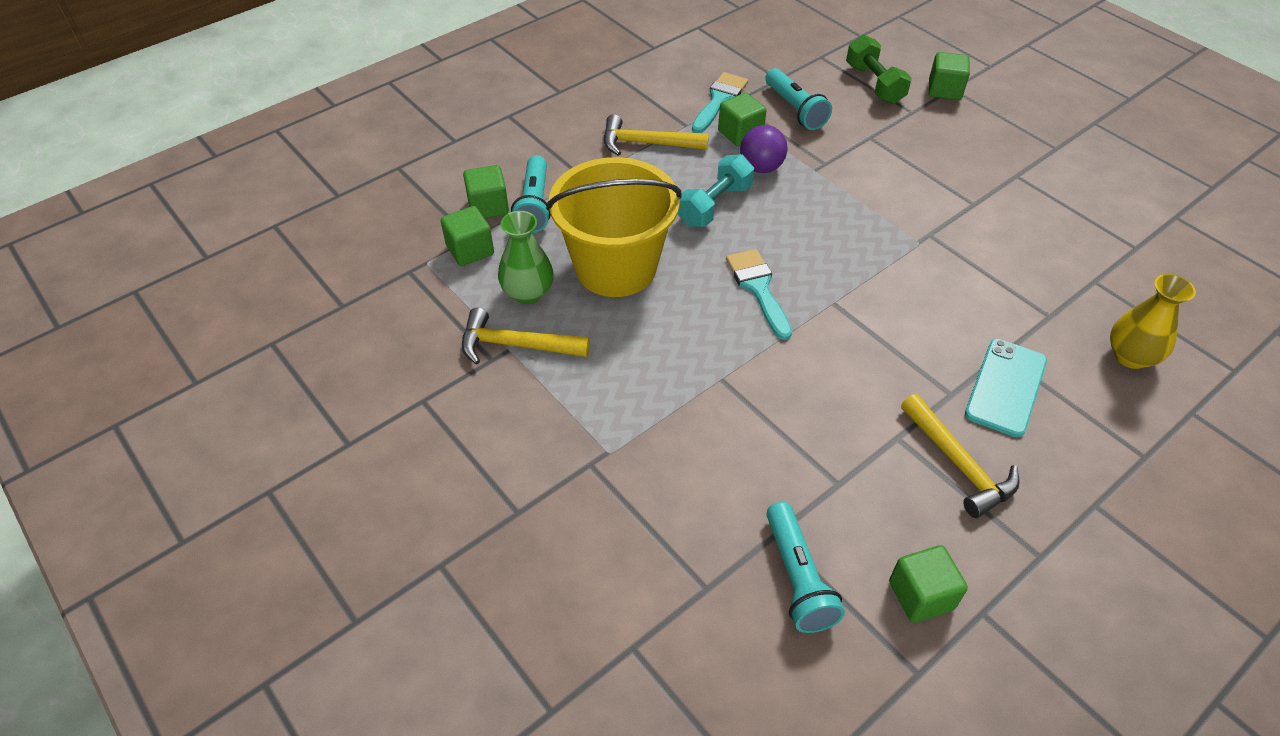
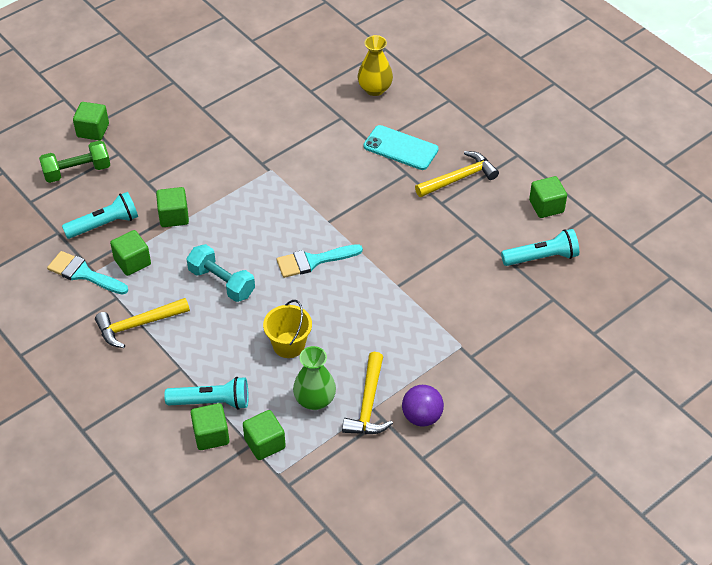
camera: 90 degrees left, 0 degrees up
(616, 267) = (289, 345): yellow bucket -> yellow bucket, size x0.51
(647, 143) = (138, 325): yellow hammer -> yellow hammer turned 60 degrees clockwise
(761, 167) = (178, 251): purple ball -> purple ball (422, 417)
(817, 161) = (174, 216): none -> green cube

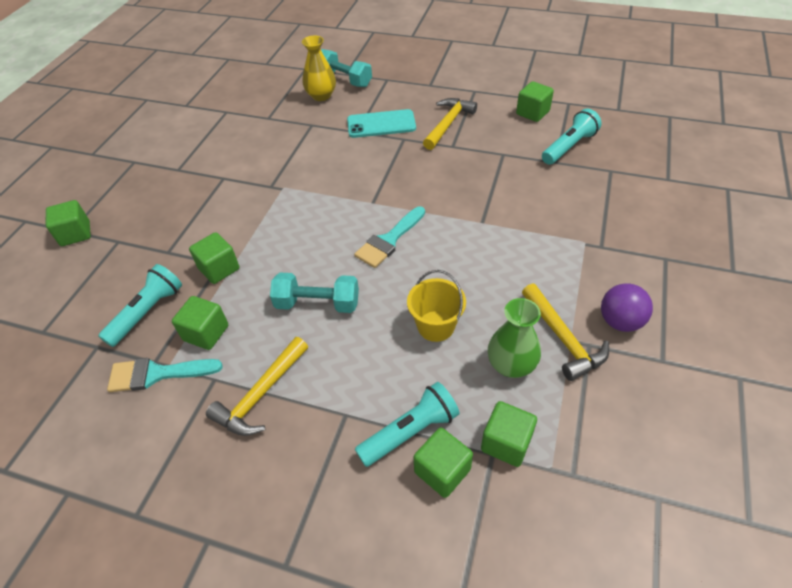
camera: 30 degrees left, 0 degrees up
(77, 171) = (81, 277): green dumbbell -> none
(410, 81) = (345, 79): none -> turquoise dumbbell

